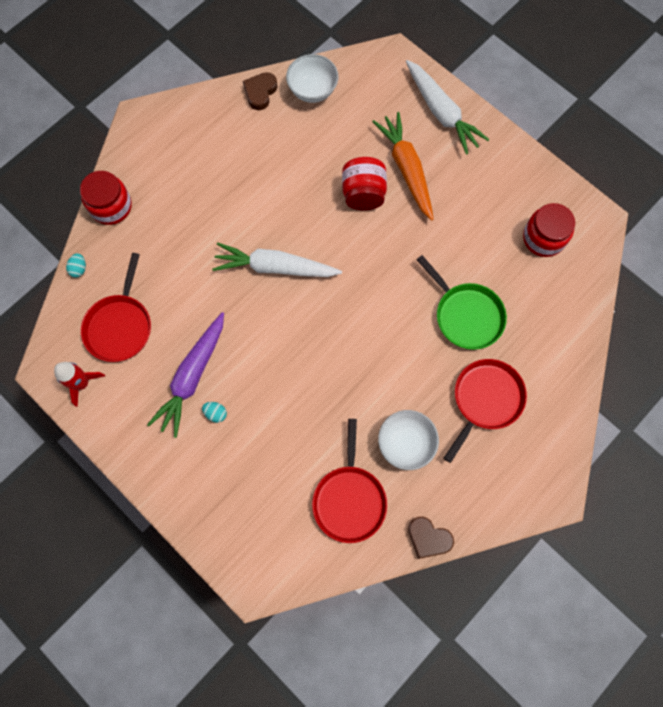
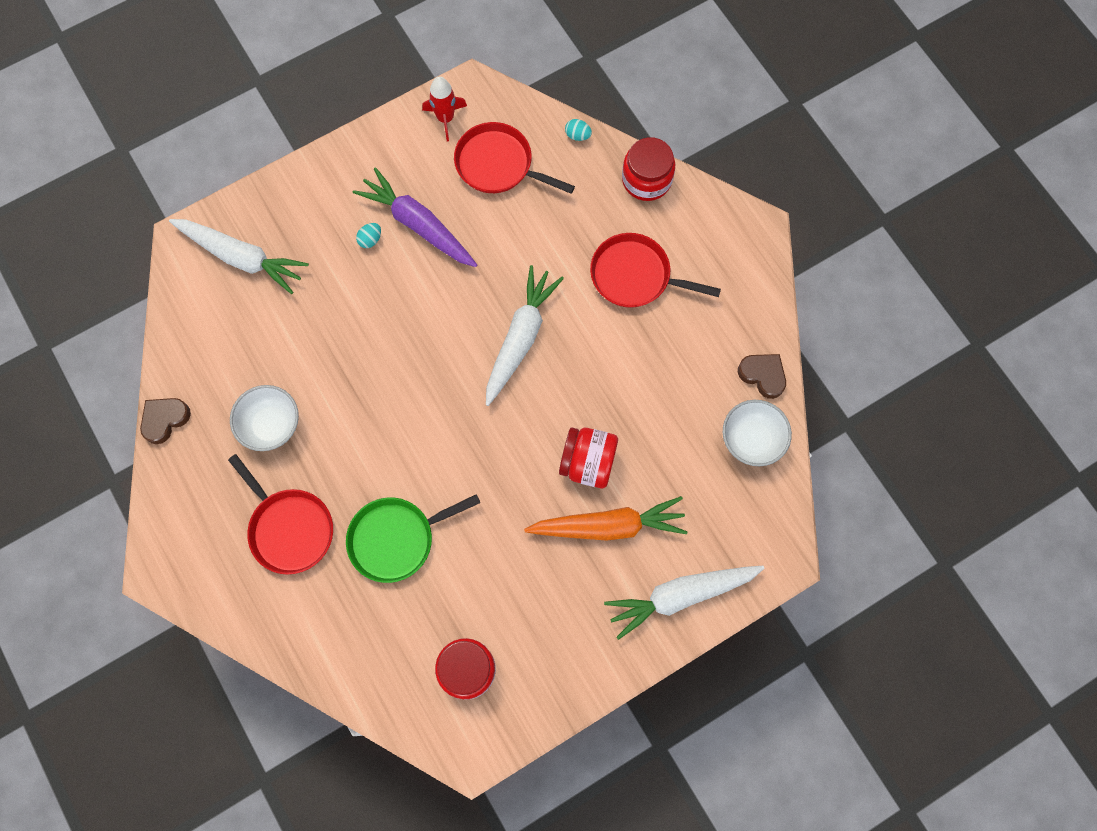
camera: 105 degrees right, 0 degrees up
(259, 524) = (241, 257): none -> white carrot
(349, 499) = (233, 351): red pan -> red pan (634, 276)

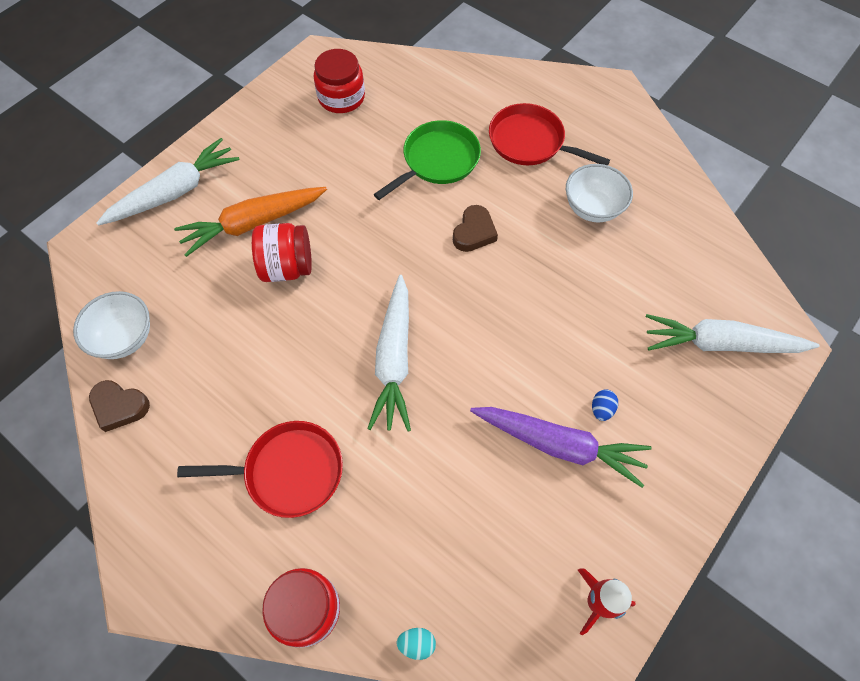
camera: 160 degrees right, 10 degrees down
(165, 420) = (686, 184): brown heart -> brown heart (474, 232)
(370, 240) = (601, 409): turquoise egg -> blue egg
(498, 164) = (502, 559): red pan -> none

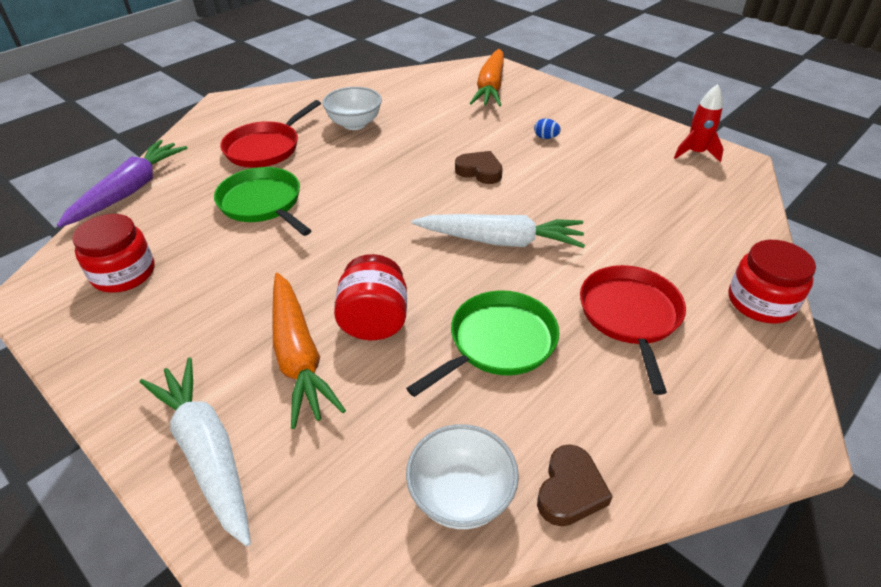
camera: 85 degrees left, 20 degrees down
(260, 359) = (498, 342): none -> green pan
(416, 643) = (761, 237): turquoise egg -> none
(474, 232) = (362, 186): brown heart -> brown heart (479, 171)
(559, 445) = (578, 158): purple carrot -> purple carrot (130, 191)
(721, 344) = (490, 87): white carrot -> orange carrot

